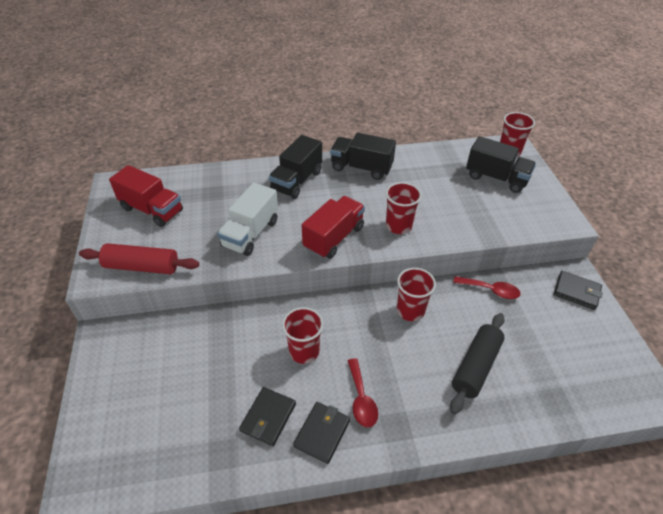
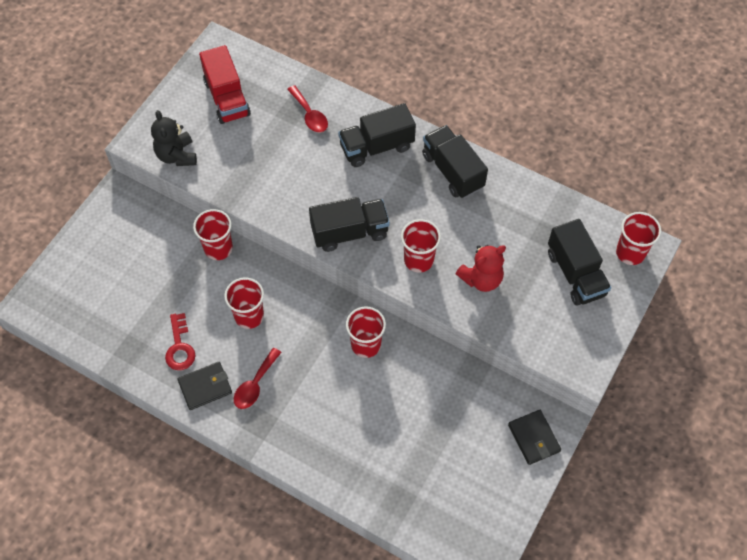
camera: 40 degrees right, 15 degrees up
(142, 267) = (177, 155): red rolling pin -> black teddy bear
(231, 320) = (218, 248): none -> red cup
(250, 233) = (285, 179): white truck -> none
(268, 417) = (180, 347): black wallet -> red key
(334, 238) = (349, 232): red truck -> black truck
(449, 212) = (481, 279): none -> red teddy bear
(476, 367) = (367, 429): black rolling pin -> none
(490, 290) = (456, 378): red spoon -> red spoon (309, 115)

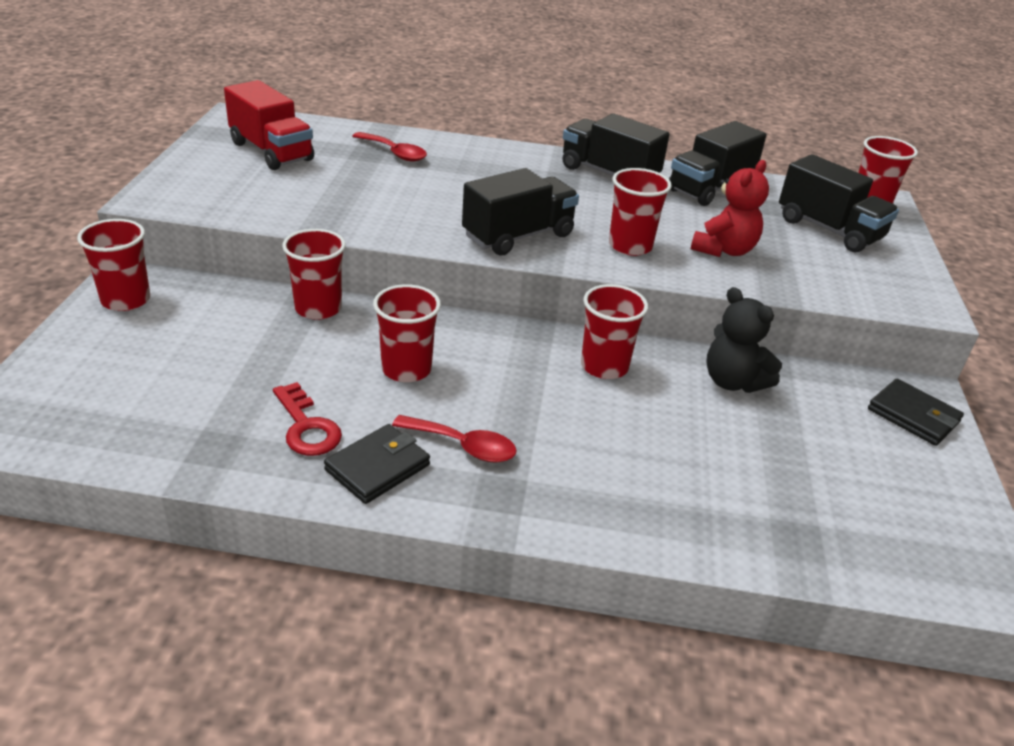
camera: 25 degrees left, 25 degrees down
(113, 214) = (126, 300): none -> red cup
(177, 155) = (220, 203): black teddy bear -> black teddy bear (733, 382)
(255, 384) = (463, 446): red spoon -> red spoon turned 75 degrees counterclockwise
(376, 147) = (500, 167): black truck -> black truck (710, 188)

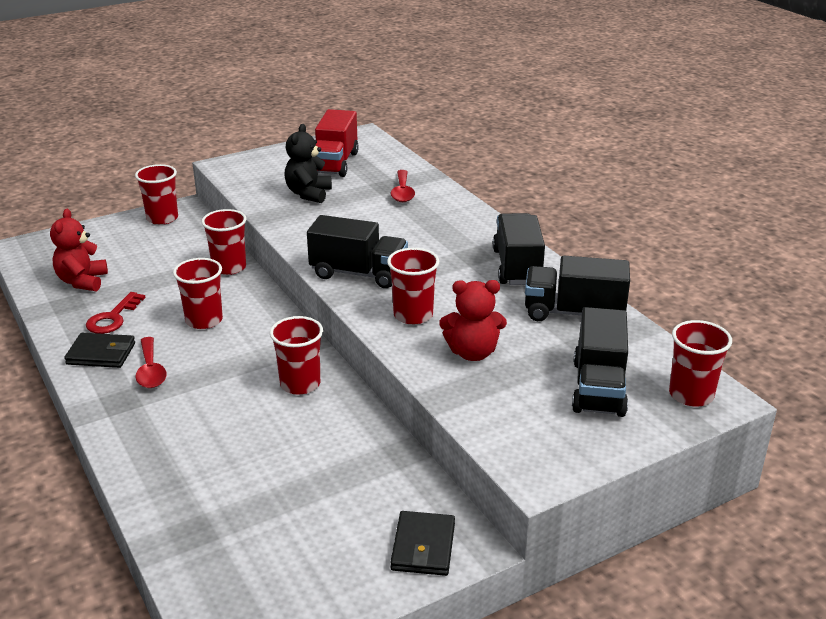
camera: 55 degrees right, 5 degrees down
(178, 415) = (82, 281): none -> red teddy bear
(733, 382) = (353, 443): black teddy bear -> black teddy bear (308, 194)

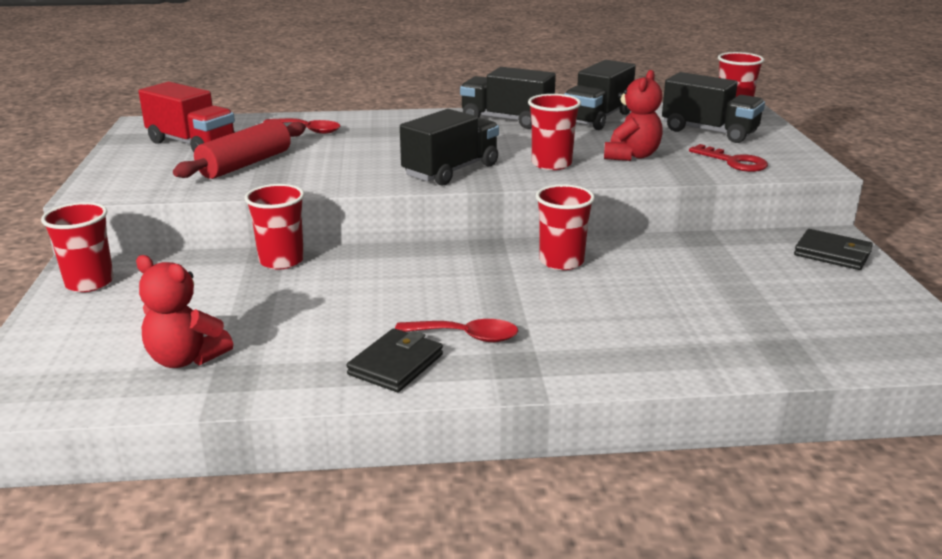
camera: 65 degrees left, 5 degrees down
(113, 318) = (314, 347): red key -> red key (734, 162)
(204, 320) = (386, 291): red cup -> none
(308, 194) = (246, 164): black teddy bear -> red rolling pin

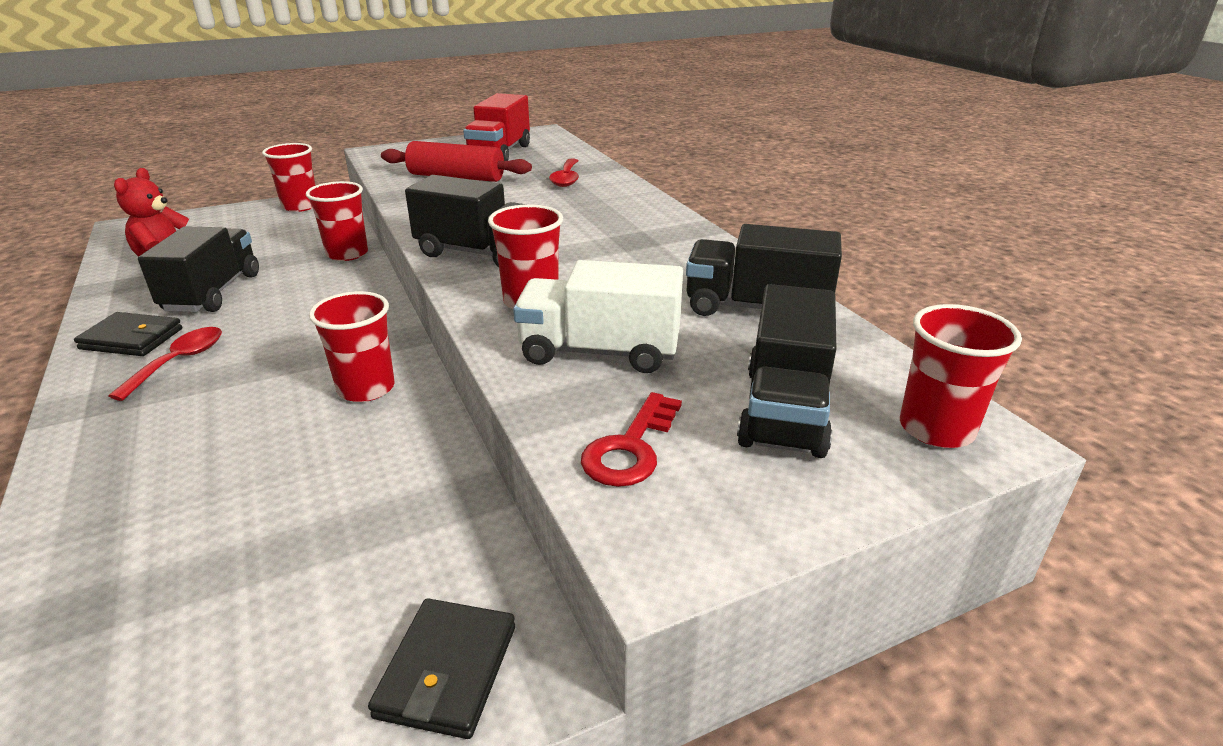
camera: 70 degrees right, 5 degrees up
(466, 336) = (179, 362): red spoon -> red spoon turned 150 degrees counterclockwise
(507, 120) = (688, 254): black truck -> black truck (213, 293)
(631, 156) = (599, 352): red teddy bear -> white truck

